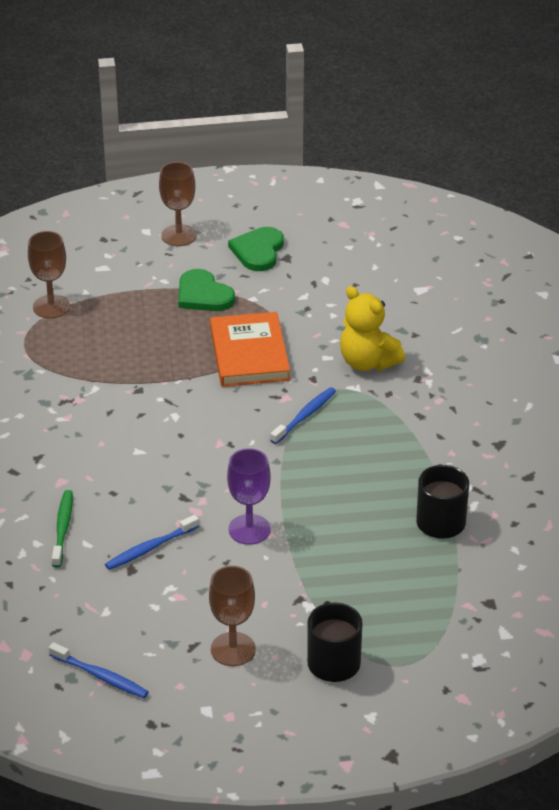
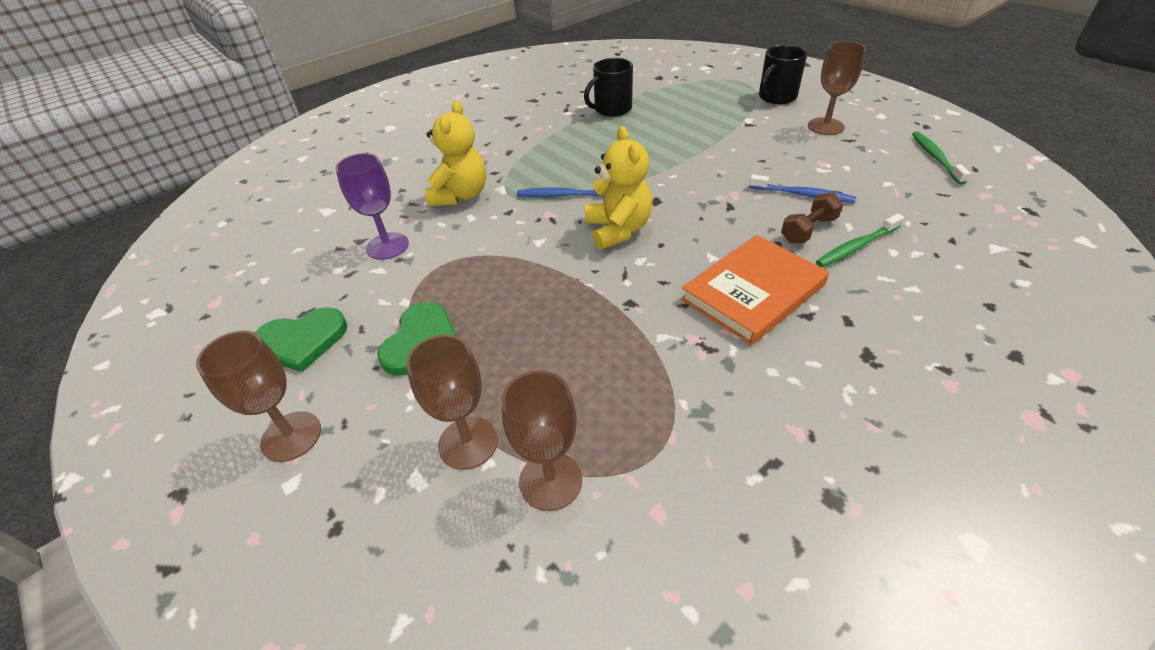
camera: 120 degrees left, 5 degrees up
(101, 676) = (935, 157): blue toothbrush -> green toothbrush
(105, 289) = (468, 443): none -> brown goblet
(107, 518) = (808, 230): none -> brown dumbbell
(222, 422) = (618, 230): none -> yellow teddy bear
(249, 354) = (504, 260): orange book -> orange book (753, 292)
(249, 529) = (718, 165): purple goblet -> purple goblet (387, 246)

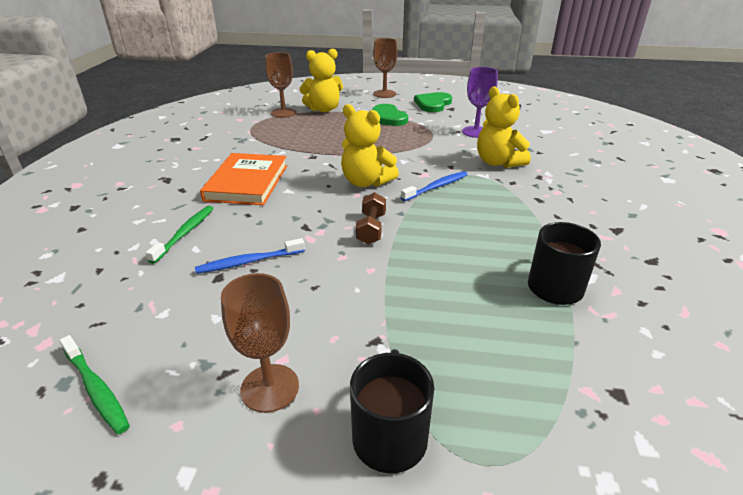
camera: 135 degrees right, 10 degrees down
(468, 443) = (323, 109): brown goblet -> yellow teddy bear
(808, 230) = (229, 232): brown dumbbell -> brown dumbbell (371, 229)

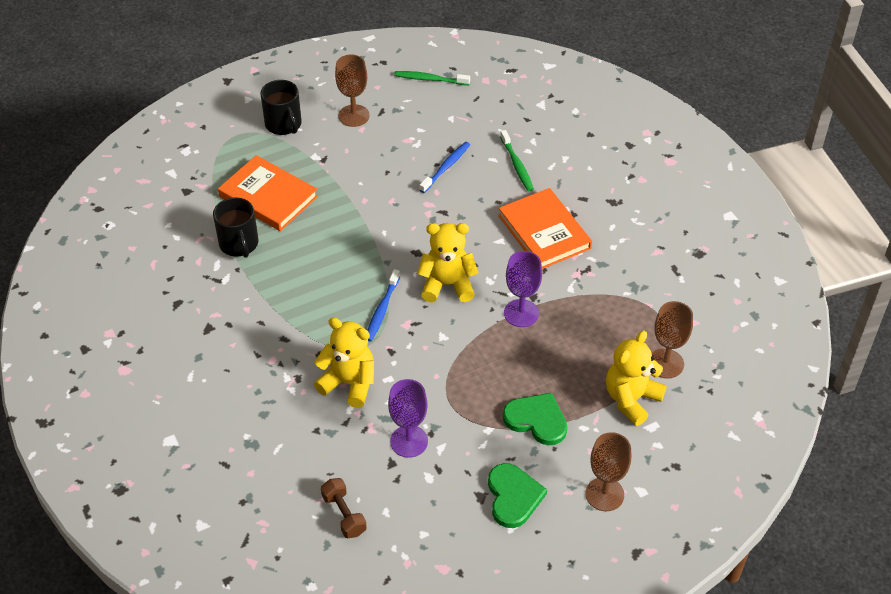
camera: 145 degrees right, 15 degrees up
(333, 153) = (521, 313): none -> purple goblet
(371, 229) = (394, 234): brown dumbbell -> brown dumbbell (344, 514)
(488, 325) = (268, 196): none -> orange book

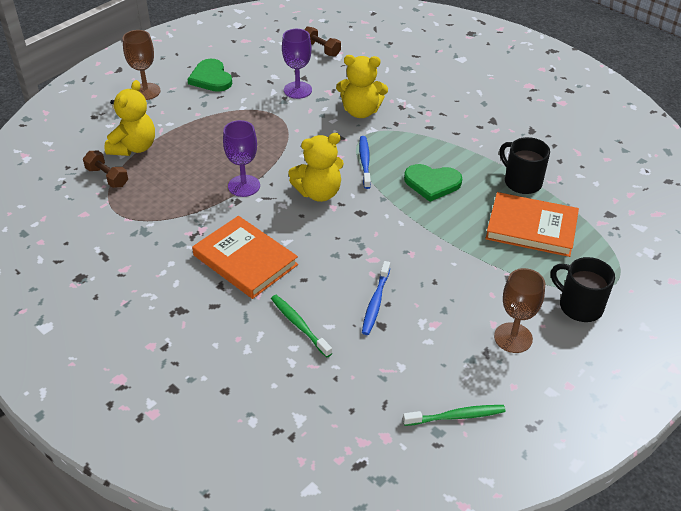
camera: 160 degrees right, 5 degrees down
(536, 420) = (207, 120): green heart -> green heart (432, 183)
(665, 363) = (107, 177): brown goblet -> brown dumbbell

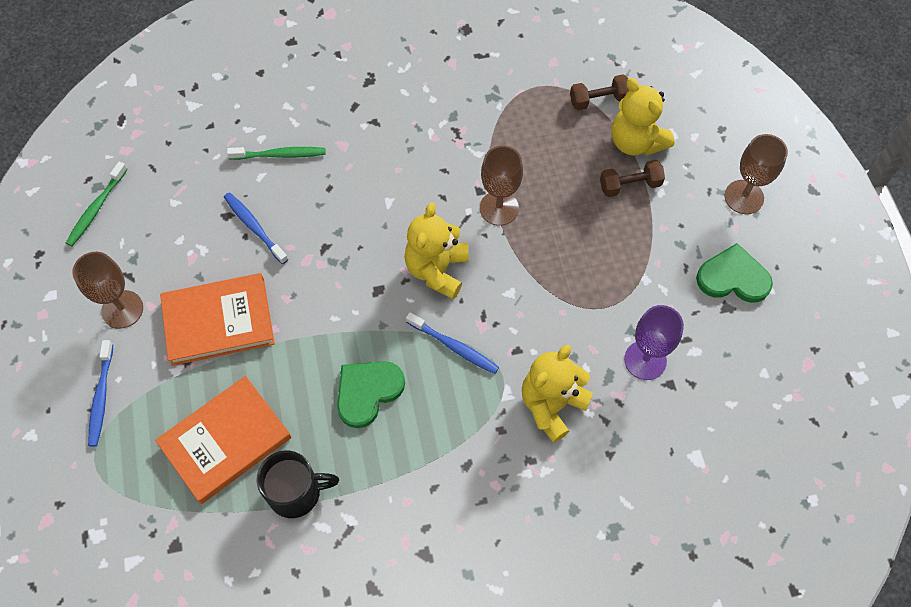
camera: 125 degrees right, 20 degrees up
(244, 186) = (499, 208): purple goblet -> brown goblet
(245, 260) = (390, 155): orange book -> orange book (218, 321)
(321, 49) = (728, 447): brown dumbbell -> brown dumbbell (630, 185)
(579, 306) = (101, 397): black mug -> blue toothbrush

